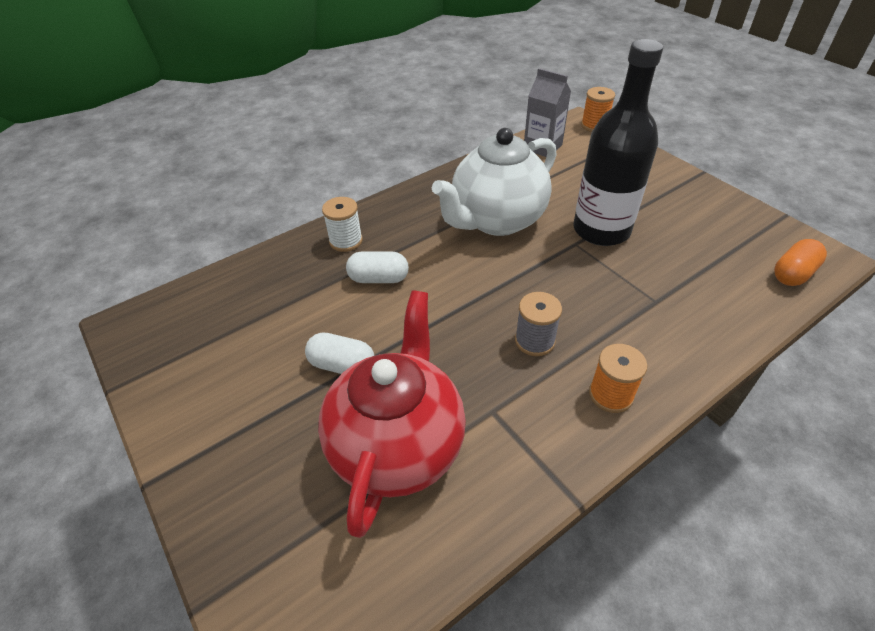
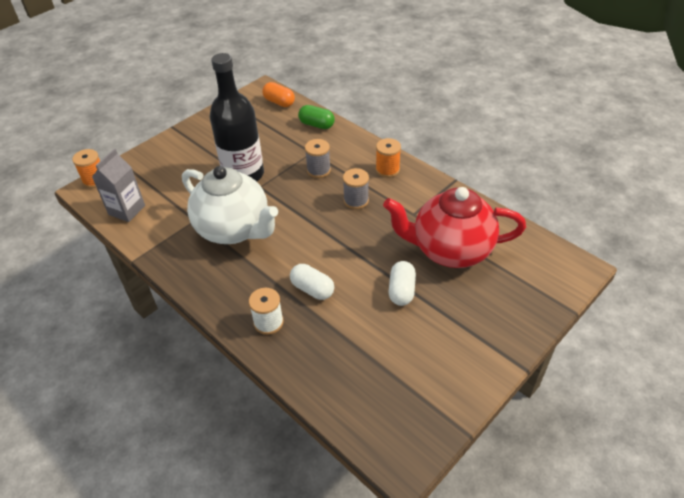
camera: 100 degrees left, 0 degrees up
(379, 278) = (312, 289): white capsule -> white capsule turned 45 degrees counterclockwise
(610, 305) = (318, 170): none -> grey spool
(735, 314) = (316, 125): none -> green capsule

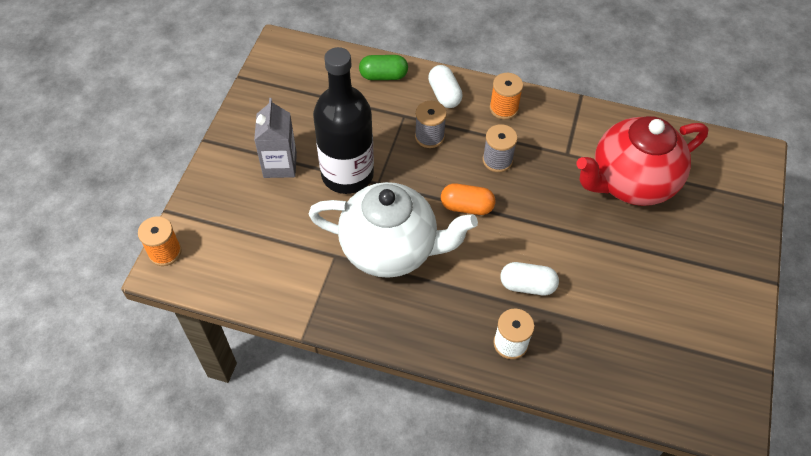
camera: 30 degrees left, 10 degrees up
(127, 210) = (241, 276): grey carton -> grey carton (280, 165)
(279, 102) = (315, 59): orange capsule -> orange capsule (467, 207)
(401, 290) = (615, 248): white capsule -> white capsule (444, 94)

